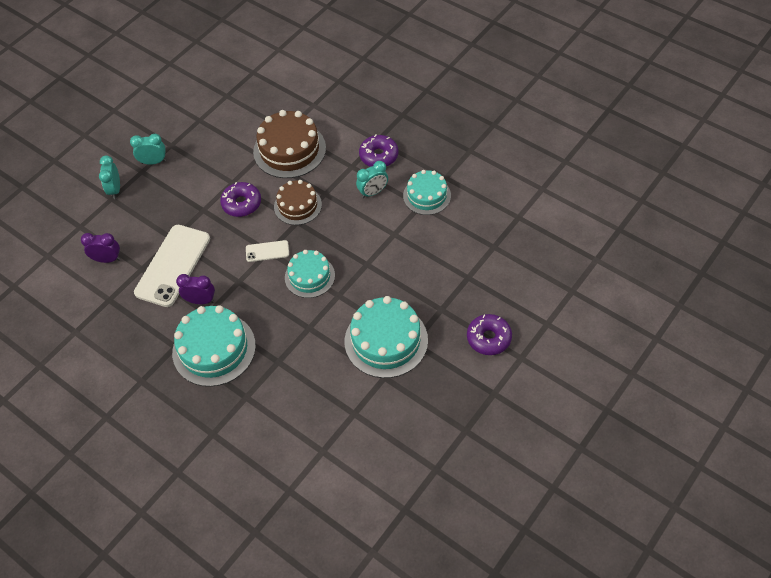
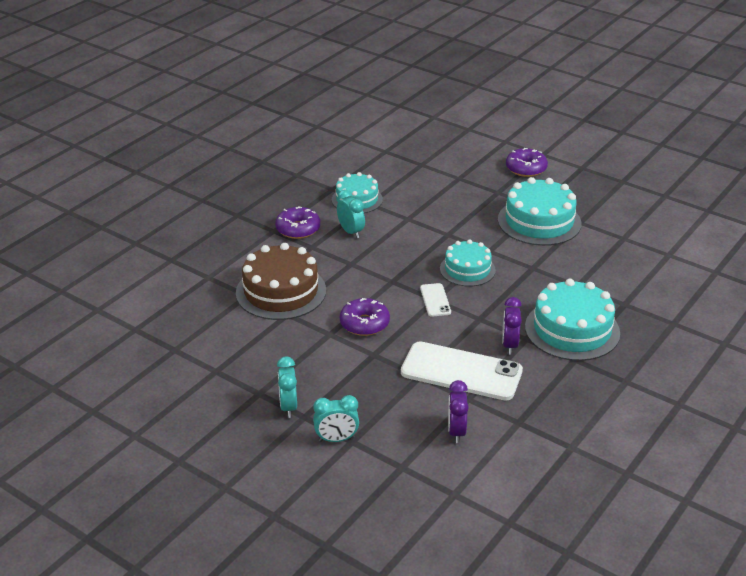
camera: 95 degrees left, 20 degrees down
(297, 205) = (368, 282): brown cake -> none

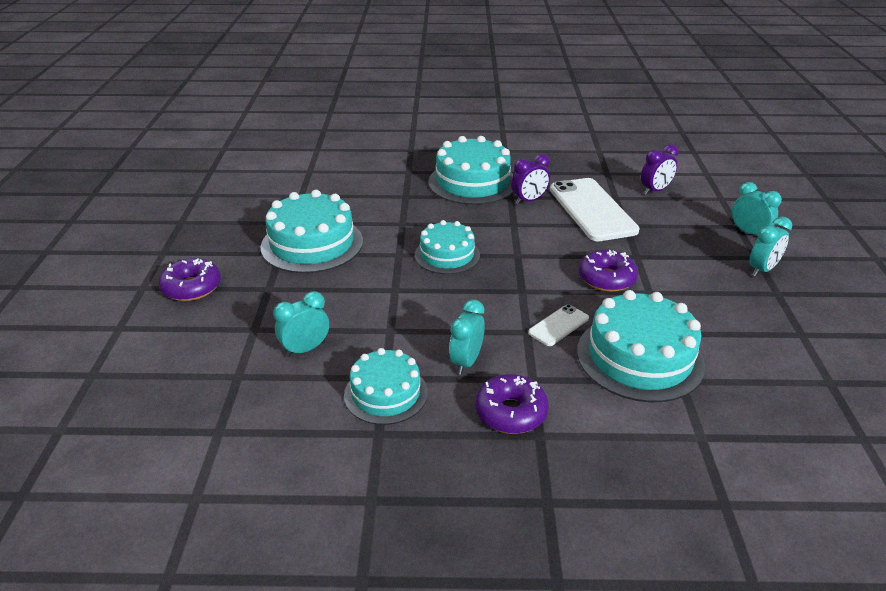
camera: 125 degrees left, 0 degrees up
(281, 291) = (639, 357): brown cake -> turquoise cake
(421, 188) = (305, 349): none -> turquoise clock
(435, 300) = (518, 254): white phone -> white phone (558, 325)

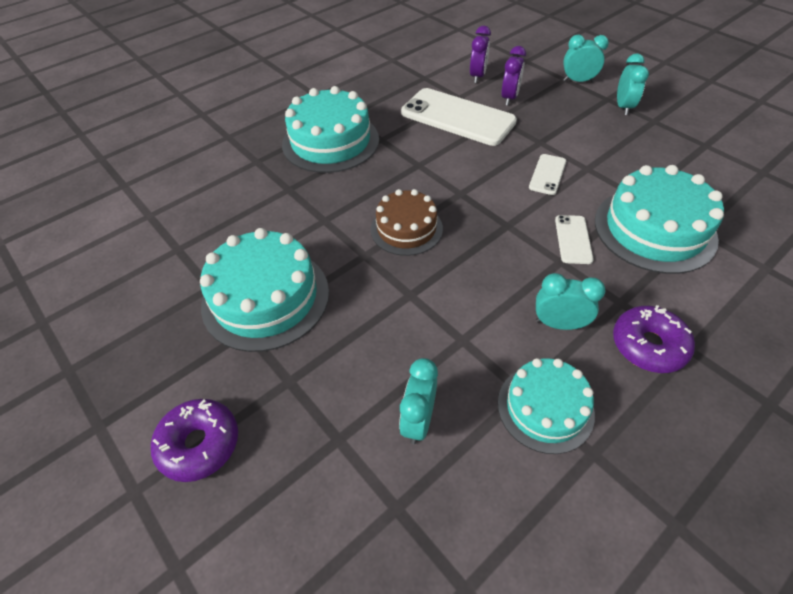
camera: 40 degrees left, 15 degrees up
(447, 255) = (406, 229): turquoise cake -> brown cake
(466, 362) = (559, 324): turquoise clock -> turquoise clock turned 120 degrees clockwise
(529, 201) = (401, 135): purple clock -> purple clock (509, 98)
(606, 278) = (547, 174): purple donut -> white phone

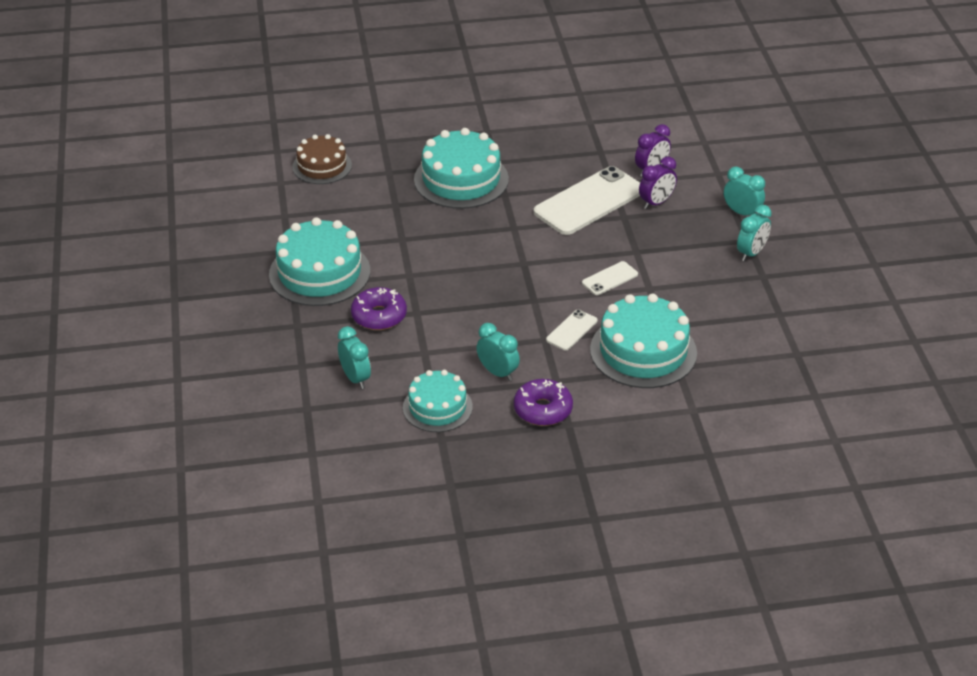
camera: 30 degrees right, 10 degrees down
(199, 444) = (224, 332): purple donut -> purple donut (379, 316)
(406, 229) = (456, 270): brown cake -> brown cake (322, 166)
(418, 420) = (355, 378): turquoise clock -> turquoise clock turned 105 degrees clockwise
(457, 117) = (589, 201): white phone -> white phone turned 75 degrees clockwise

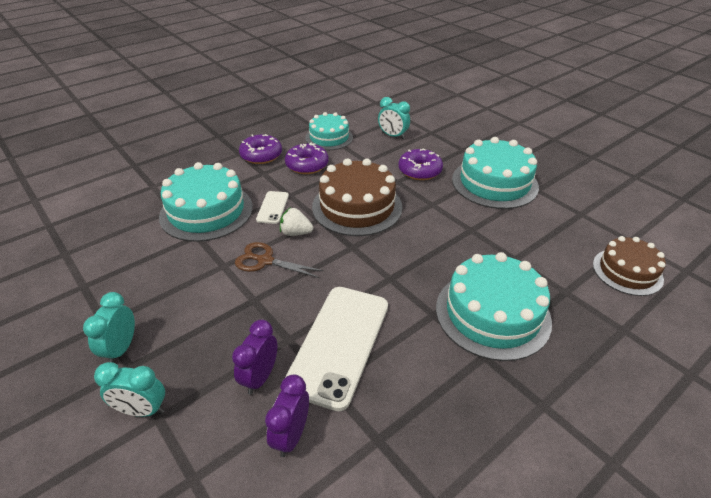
camera: 150 degrees right, 0 degrees up
(485, 299) = (357, 207): none -> brown cake
(498, 372) = (307, 165): turquoise clock -> purple donut
(566, 294) = (296, 233): none -> white strawberry
(610, 279) = (265, 261): white phone -> brown scissors

